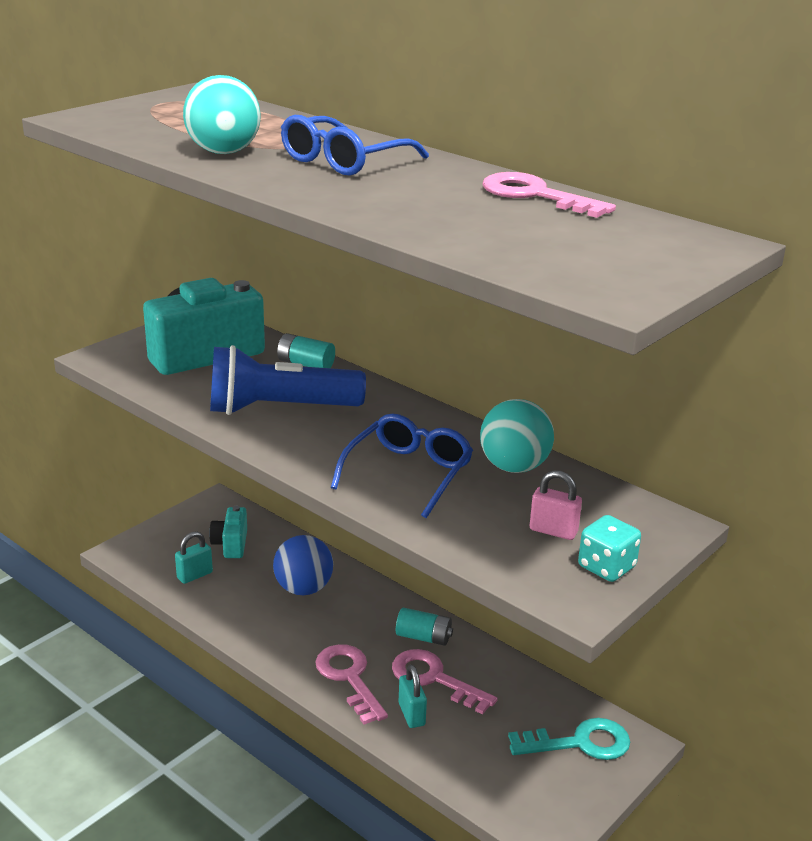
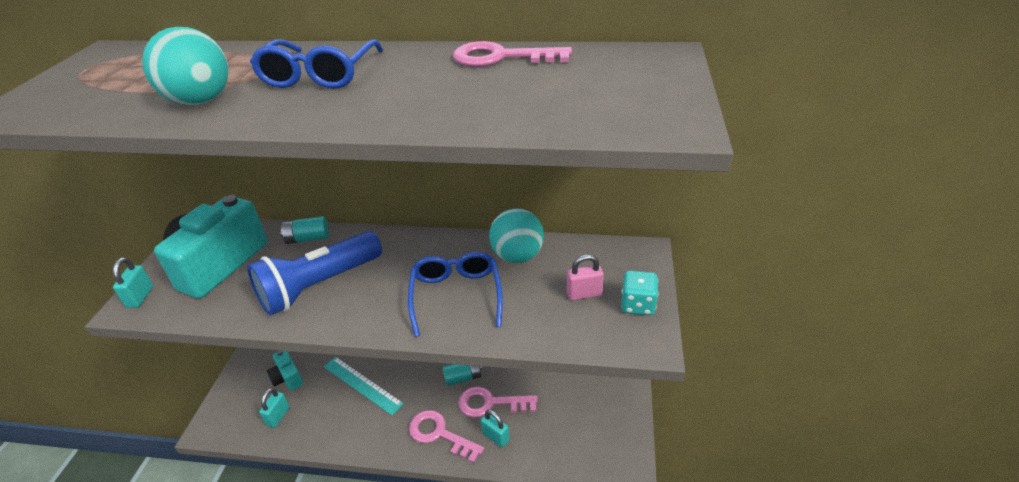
camera: 30 degrees left, 10 degrees up
(115, 353) = (140, 297): none -> turquoise padlock
(303, 588) = (362, 385): blue ball -> turquoise ruler
(579, 743) = (600, 397): turquoise key -> none

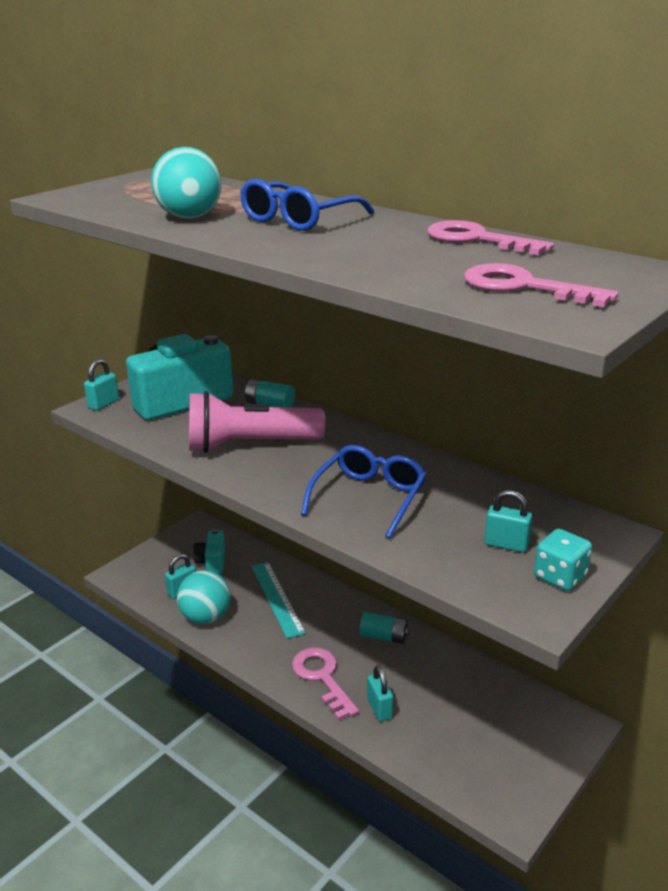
camera: 30 degrees right, 10 degrees down
(319, 286) = (249, 445): blue flashlight -> pink flashlight
(490, 403) = (396, 674): pink key -> pink key (524, 287)
(517, 256) = (462, 487): turquoise ball -> turquoise ball (206, 617)
(584, 294) = (506, 544): pink padlock -> turquoise padlock

